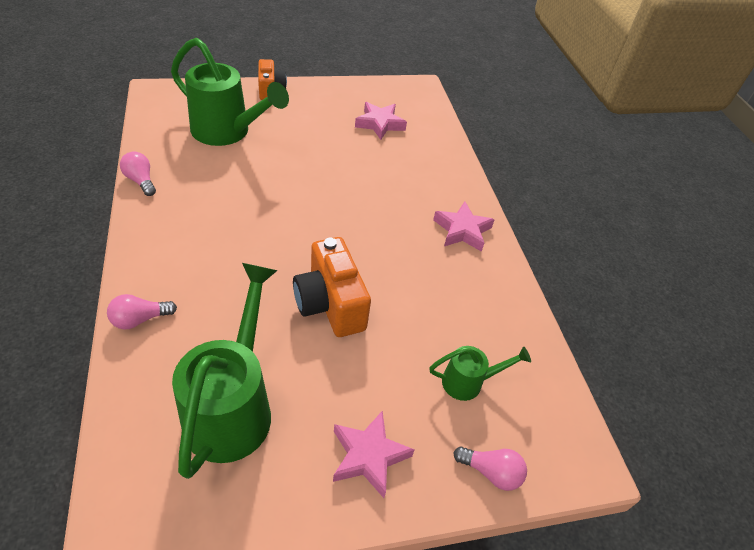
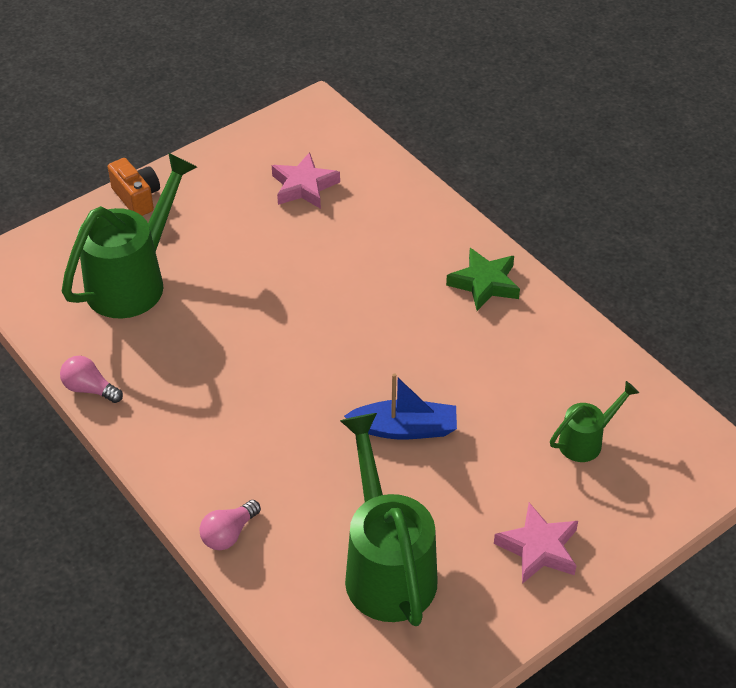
camera: 20 degrees left, 0 degrees up
(227, 132) = (133, 281): green watering can -> green watering can turned 60 degrees counterclockwise
(330, 304) = (405, 428): orange camera -> blue boat
(462, 230) = (484, 283): pink star -> green star
(491, 472) = (651, 510): pink light bulb -> none

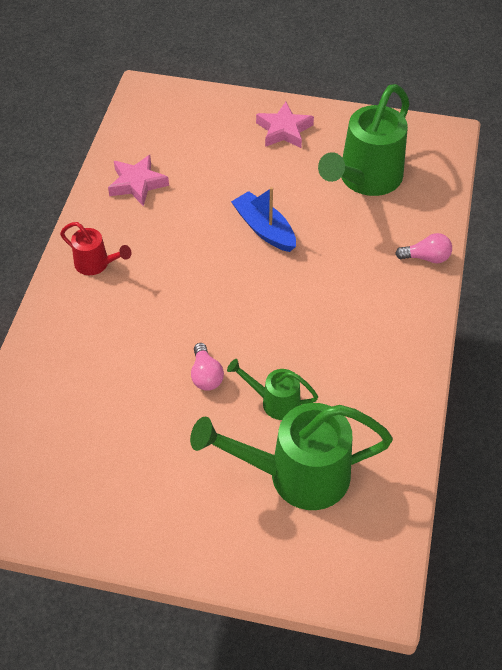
camera: 130 degrees left, 5 degrees up
(89, 389) = (415, 415): pink light bulb -> pink light bulb (206, 375)
(137, 198) = (206, 556): orange camera -> none
(304, 186) = (84, 441): pink star -> pink star (137, 184)
(484, 283) = (96, 264): green star -> red watering can
(586, 441) = (188, 149): green watering can -> green watering can (275, 402)

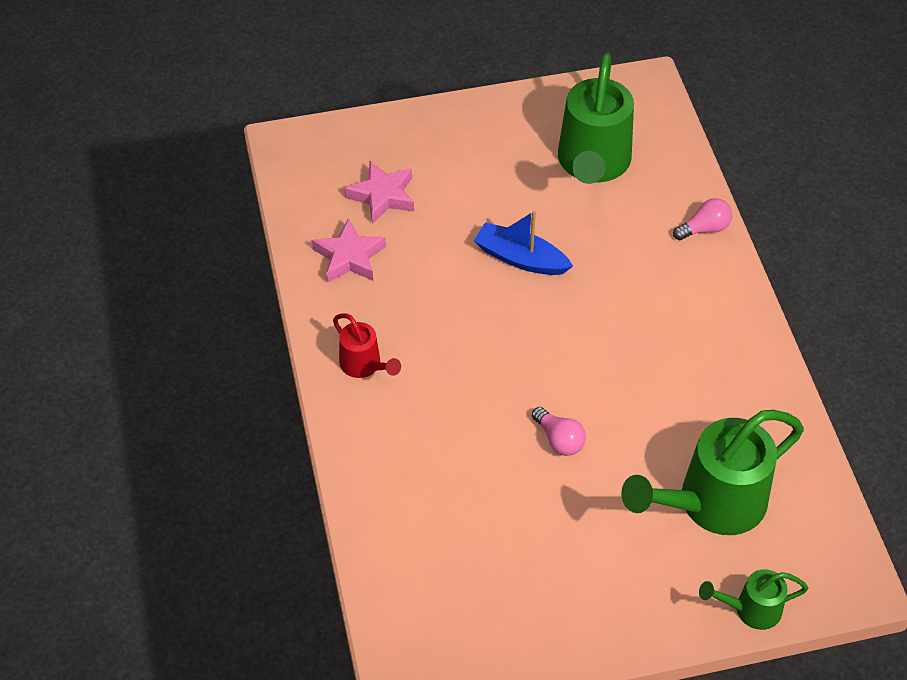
camera: 25 degrees left, 0 degrees up
(96, 264) = (364, 365): red watering can -> red watering can turned 45 degrees clockwise
(275, 402) = (645, 439): green watering can -> green watering can (751, 609)
(284, 130) = (472, 138): pink star -> pink star (382, 196)

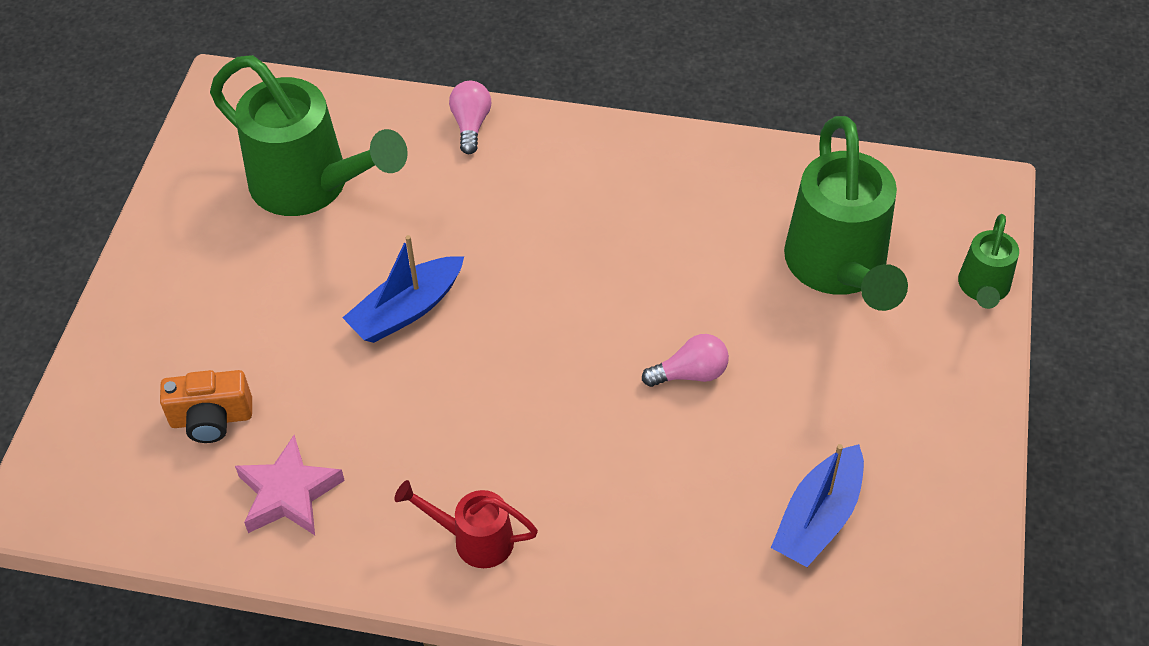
camera: 65 degrees left, 0 degrees up
(364, 365) = (474, 539): red watering can -> red watering can turned 150 degrees counterclockwise
(382, 196) = (211, 419): pink star -> orange camera
(478, 557) = (818, 518): none -> blue boat

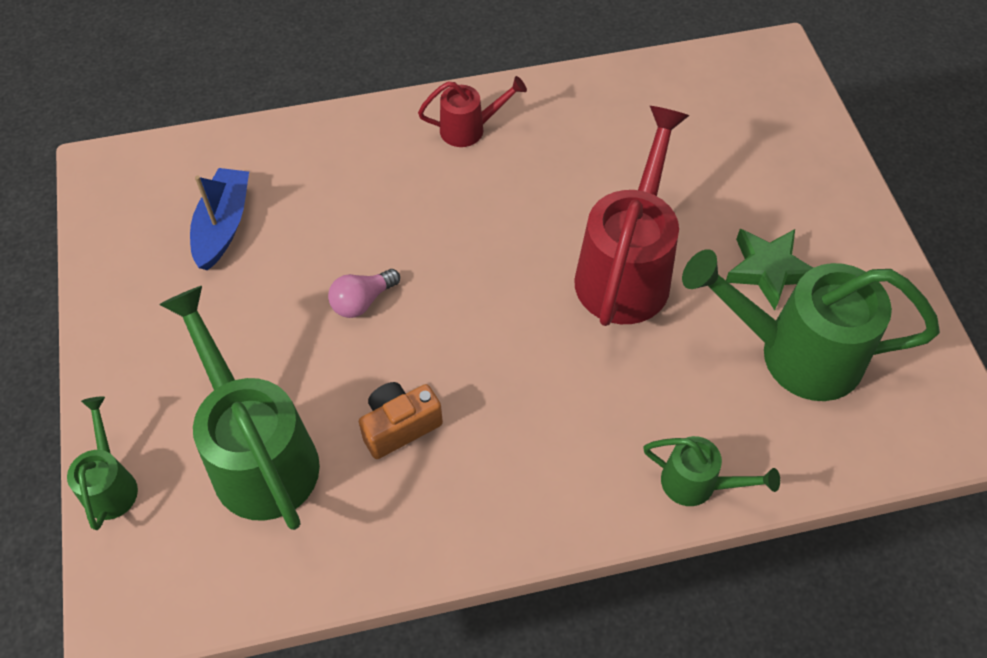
camera: 155 degrees right, 5 degrees up
(211, 419) = (709, 139): orange camera -> orange camera (399, 426)
(272, 261) = (768, 270): none -> green star
(289, 493) = (616, 113): pink star -> none
(406, 310) = (626, 270): blue boat -> red watering can
(471, 125) = (697, 484): pink light bulb -> green watering can

